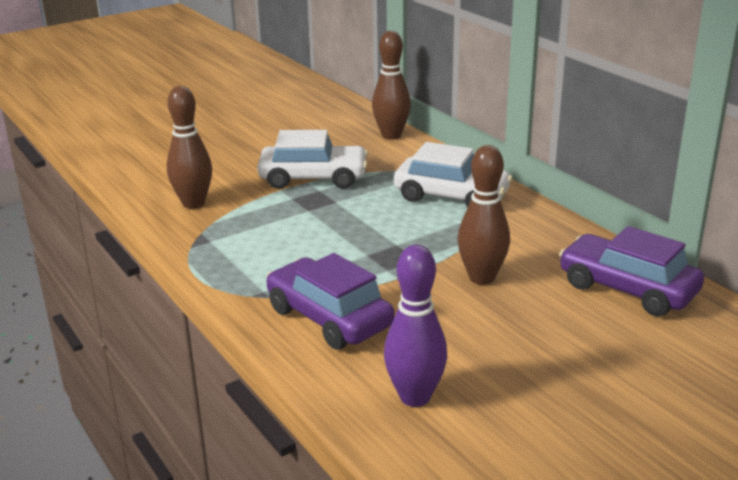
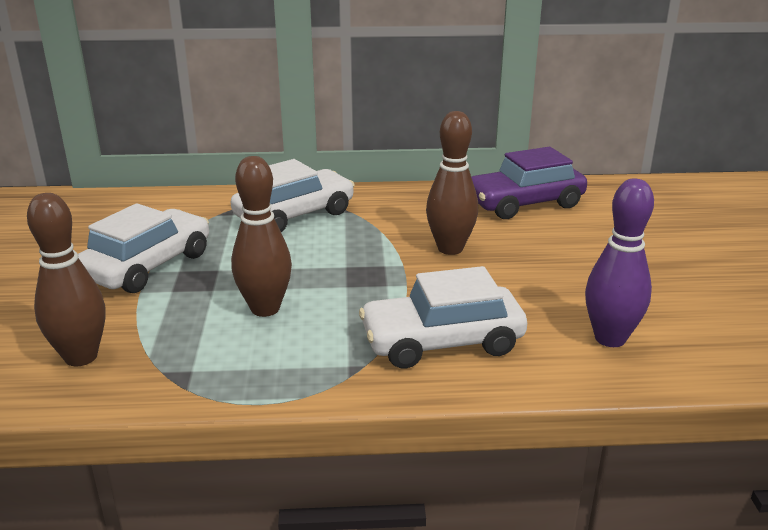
camera: 60 degrees left, 0 degrees up
(329, 318) = (442, 342): purple car -> white car
(391, 135) = (128, 201): brown bowling pin -> brown bowling pin (265, 309)

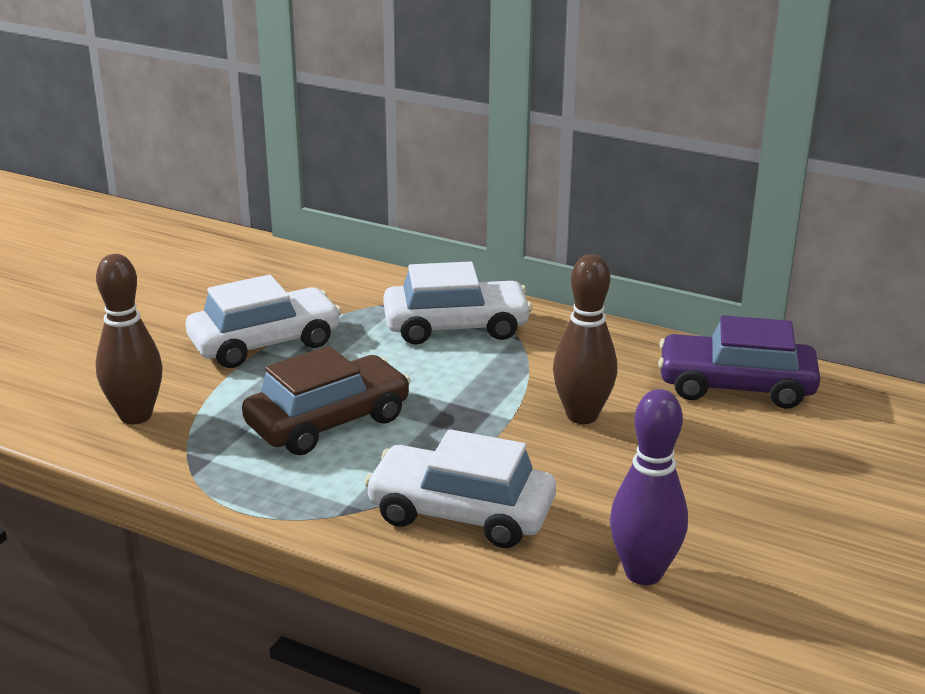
camera: 30 degrees right, 0 degrees up
(265, 309) = (328, 422): brown bowling pin -> brown car

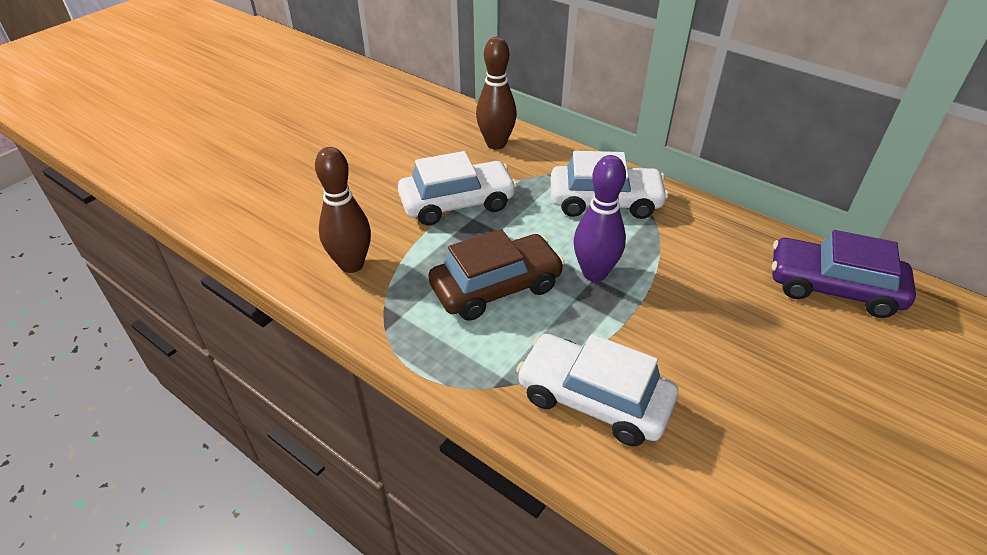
camera: 10 degrees right, 15 degrees up
(582, 415) = (701, 304): brown bowling pin -> brown bowling pin (496, 144)
(643, 573) = (748, 491): purple bowling pin -> purple bowling pin (594, 273)

